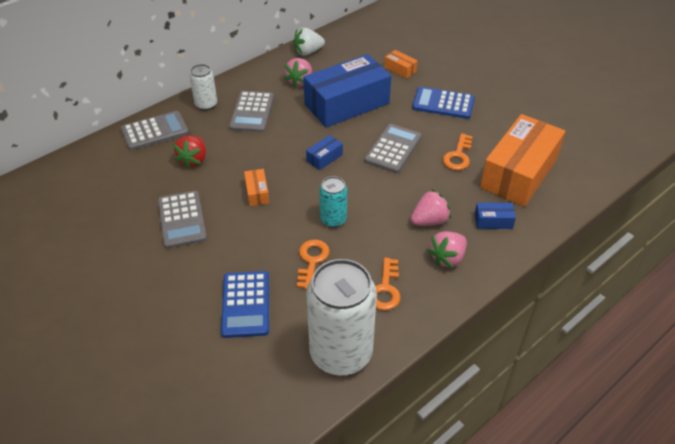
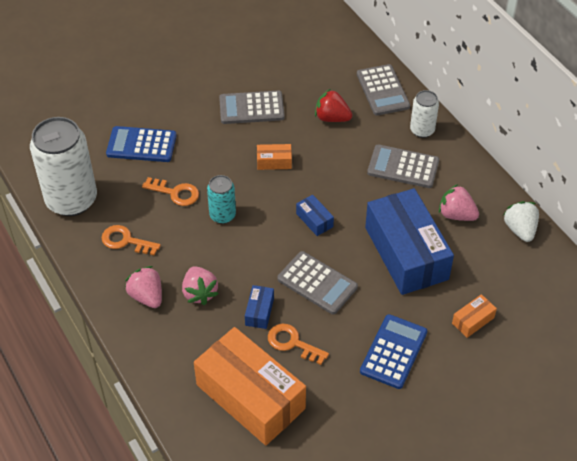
camera: 100 degrees right, 5 degrees up
(493, 221) = (183, 349): blue box -> blue box (259, 311)

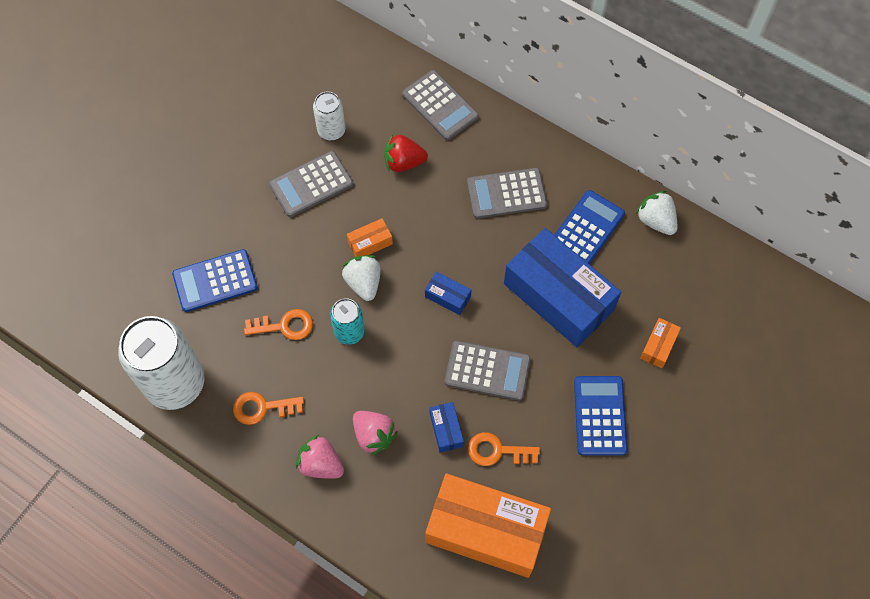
camera: 25 degrees left, 15 degrees up
(253, 186) = (363, 283): none -> white strawberry
(422, 130) = (504, 140): white can -> white can (331, 130)
(456, 215) = (586, 229): pink strawberry -> blue calculator

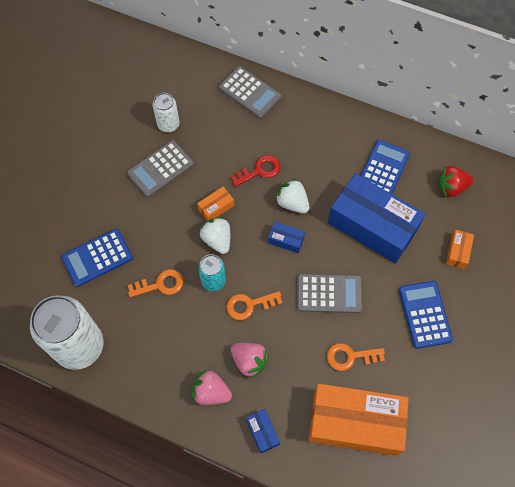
camera: 10 degrees left, 0 degrees up
(262, 407) = (155, 354): orange key -> orange key (249, 305)
(404, 162) = (230, 140): red strawberry -> red strawberry (451, 187)
(432, 206) = (259, 171): none -> red key
(446, 430) = (306, 346): blue box -> blue box (263, 432)
(506, 194) = (315, 152): grey calculator -> none
(656, 220) = (434, 155): white strawberry -> white strawberry (292, 203)

